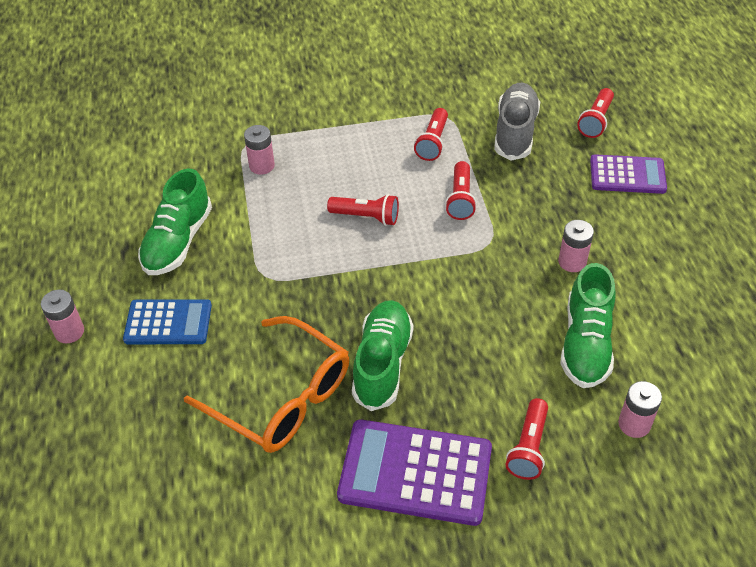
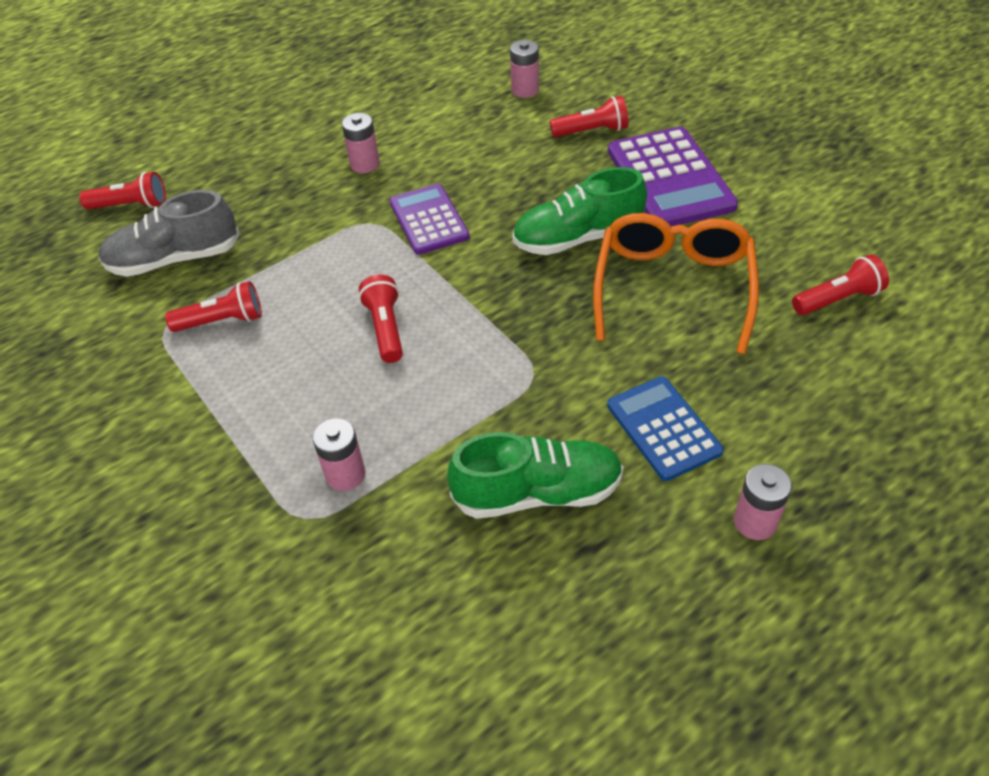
camera: 115 degrees left, 0 degrees up
(460, 199) = (314, 264): red flashlight -> red flashlight (838, 299)
(585, 343) = (460, 132): green shoe -> none
(627, 175) = (217, 163): purple calculator -> purple calculator (428, 220)

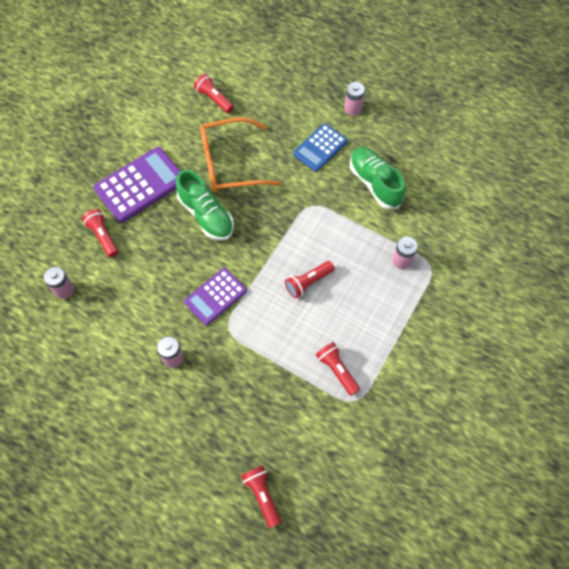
camera: 115 degrees left, 15 degrees up
(175, 259) = (300, 430): grey shoe -> none

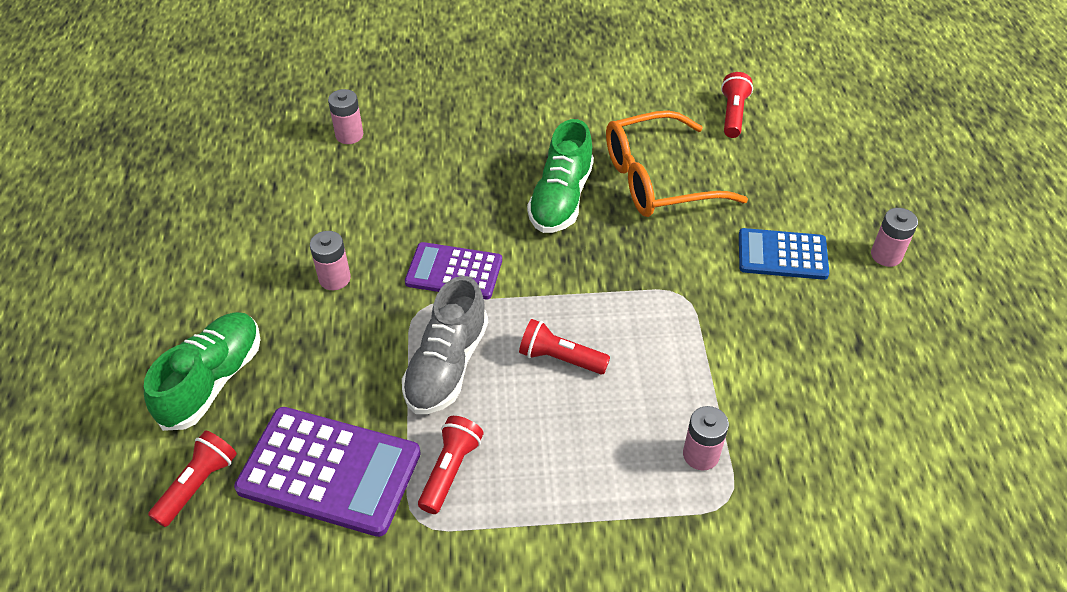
camera: 55 degrees right, 15 degrees down
(103, 236) = (446, 127): red flashlight -> none
(140, 185) = (544, 119): purple calculator -> purple calculator (329, 471)
(230, 163) = (657, 179): orange glasses -> orange glasses turned 60 degrees counterclockwise
(274, 336) = (447, 365): none -> grey shoe
(375, 183) = (794, 348): green shoe -> green shoe (212, 381)

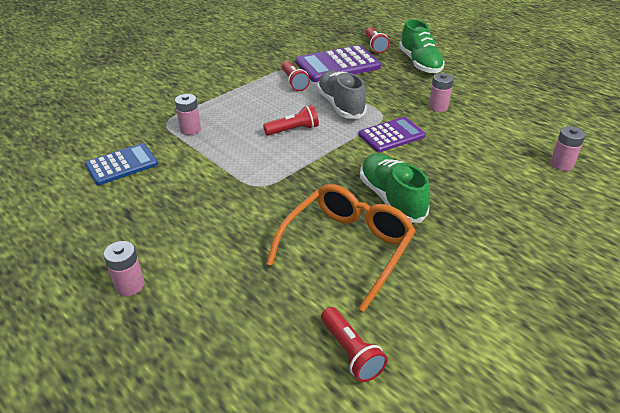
camera: 140 degrees right, 10 degrees down
(782, 255) = (212, 242): blue calculator -> blue calculator (122, 165)

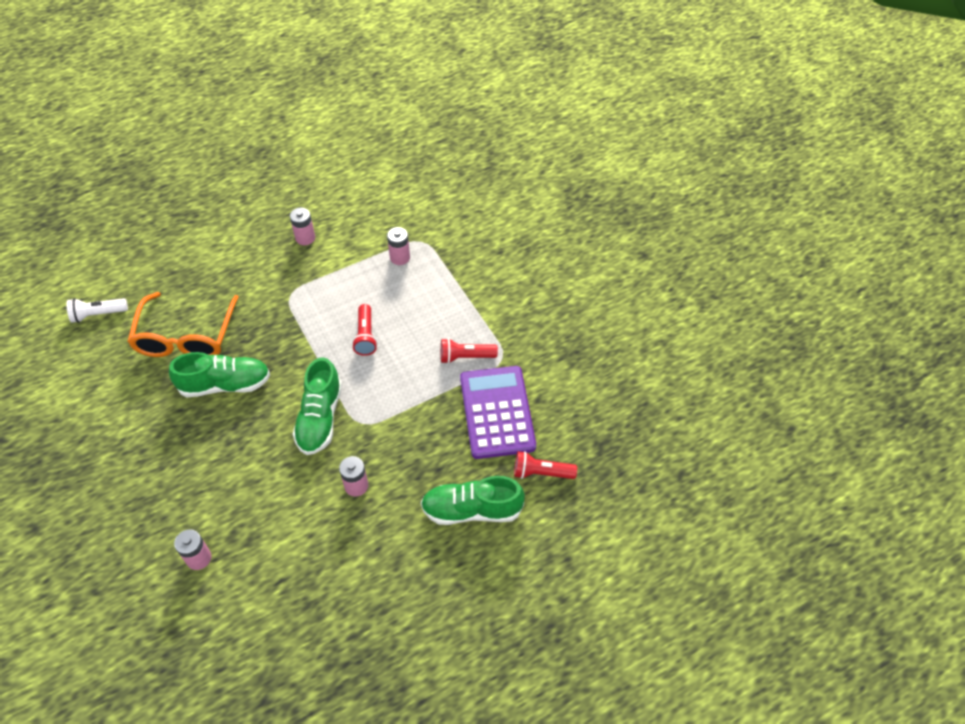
camera: 105 degrees right, 15 degrees up
(122, 165) = (362, 210): blue calculator -> none
(130, 285) = (218, 213): pink battery -> pink battery (305, 238)
(340, 105) = (397, 389): grey shoe -> none
(347, 247) = (186, 337): orange glasses -> orange glasses turned 45 degrees clockwise
(351, 352) = (98, 314): red flashlight -> white flashlight
(391, 135) = (320, 418): purple calculator -> green shoe

